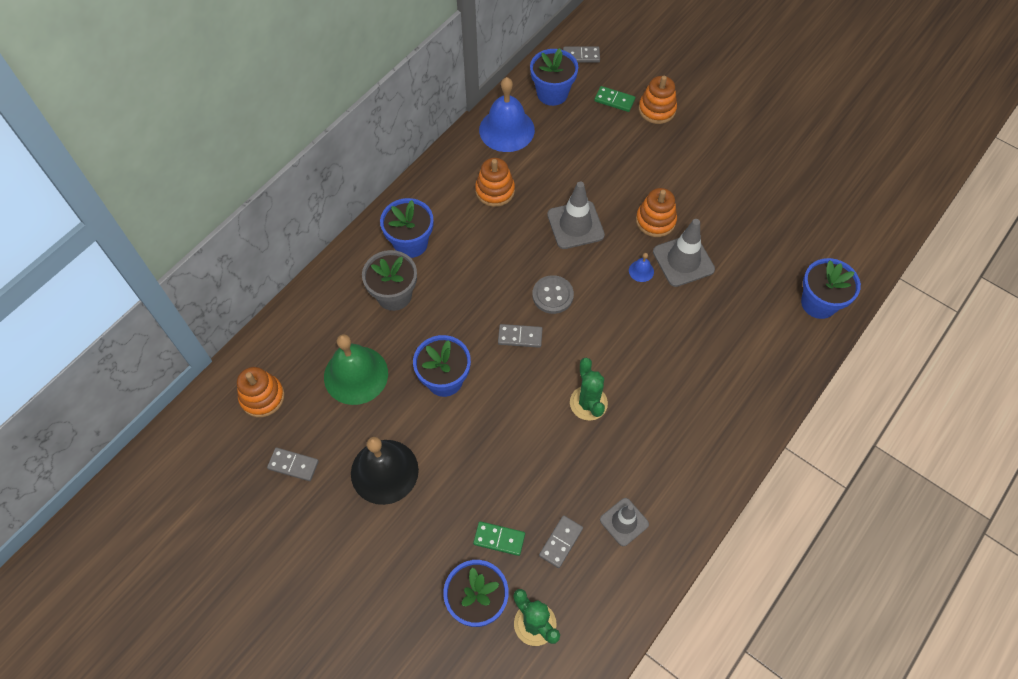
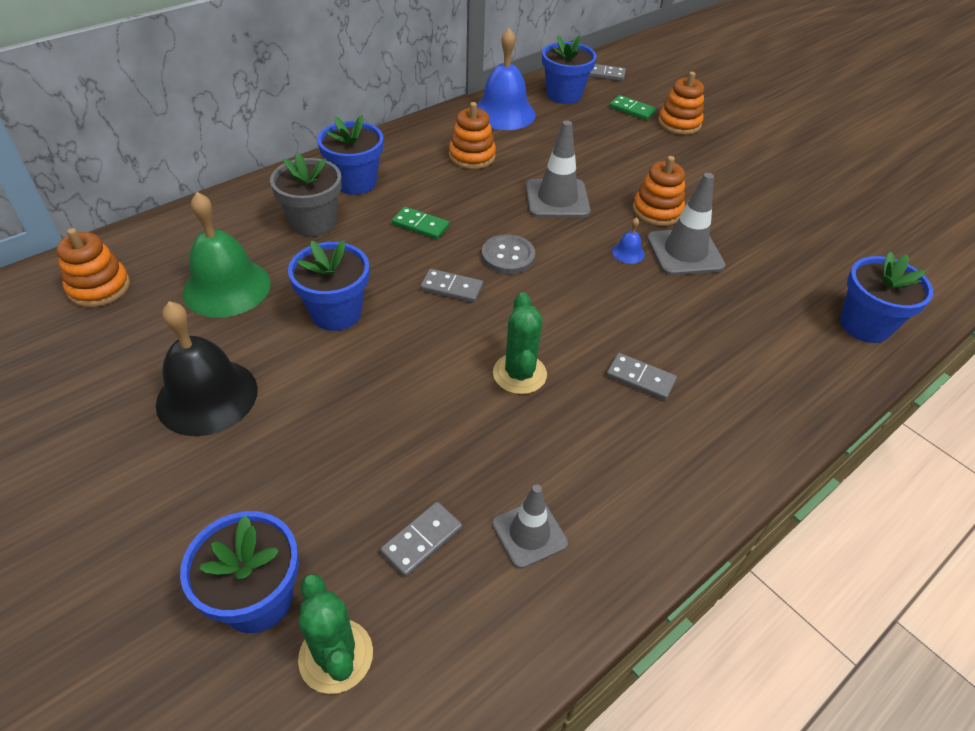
camera: 10 degrees right, 15 degrees down
(293, 465) = (92, 365): grey domino -> grey domino (640, 379)
(499, 539) = (329, 515): green domino -> green domino (420, 225)

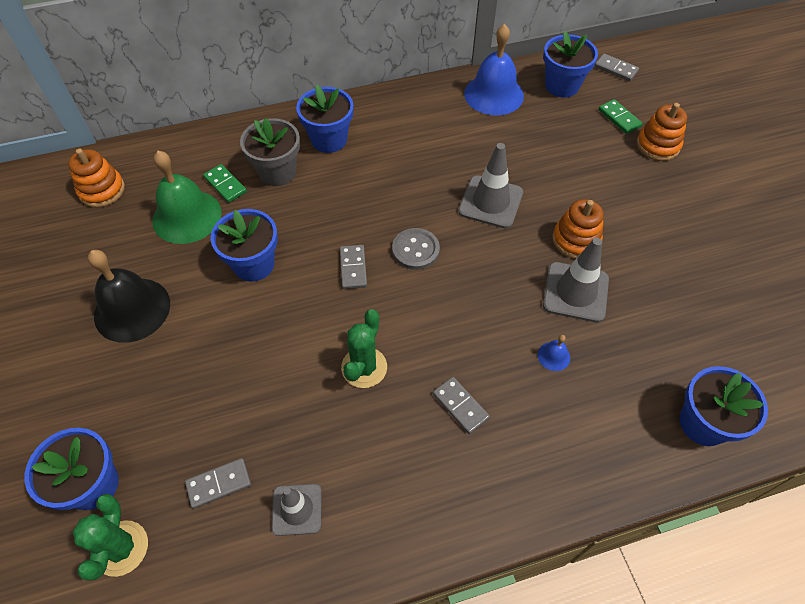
camera: 25 degrees right, 10 degrees up
(420, 225) = (359, 198): green domino -> green domino (225, 185)
(451, 288) = (353, 268): grey domino -> grey domino turned 45 degrees clockwise
(472, 156) = (440, 136): orange stacking toy -> none
(628, 253) = (522, 277): blue bell -> blue bell (553, 356)

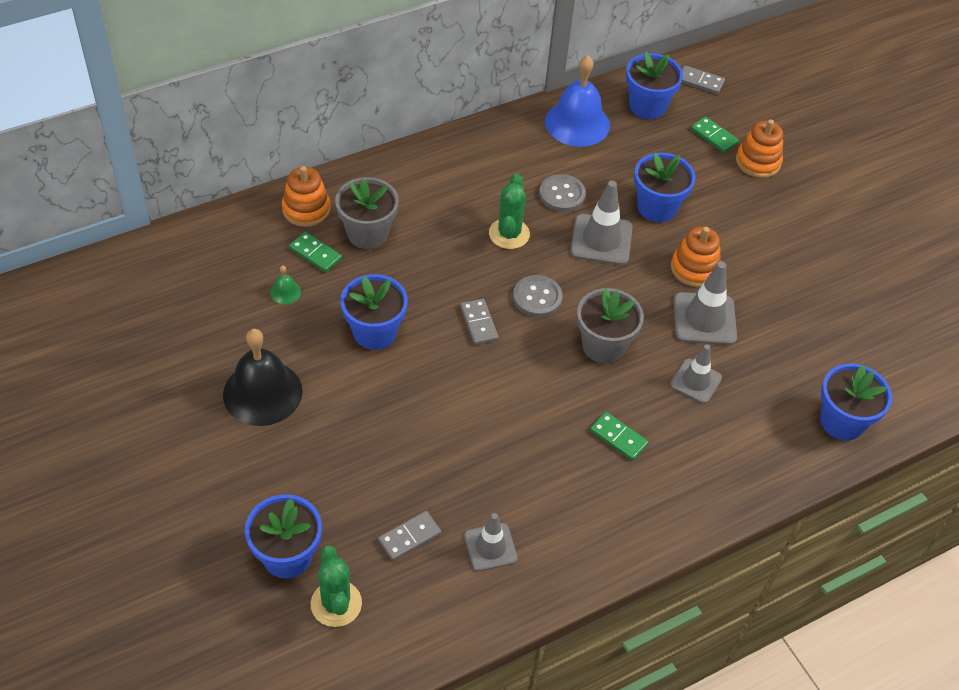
camera: 15 degrees left, 5 degrees down
(102, 190) = (180, 275): orange stacking toy -> orange stacking toy (306, 209)
(187, 216) = (285, 292): green bell -> green bell, size x0.42
(329, 139) = (413, 192): blue flower pot -> blue flower pot (657, 207)
(364, 367) = (517, 416): green cactus -> green cactus (509, 234)
(460, 406) = (618, 438): grey domino -> green domino
(464, 156) = (562, 194): none -> grey button
(468, 306) = (603, 346): none -> grey flower pot
(553, 356) = (695, 381): blue bell -> grey traffic cone

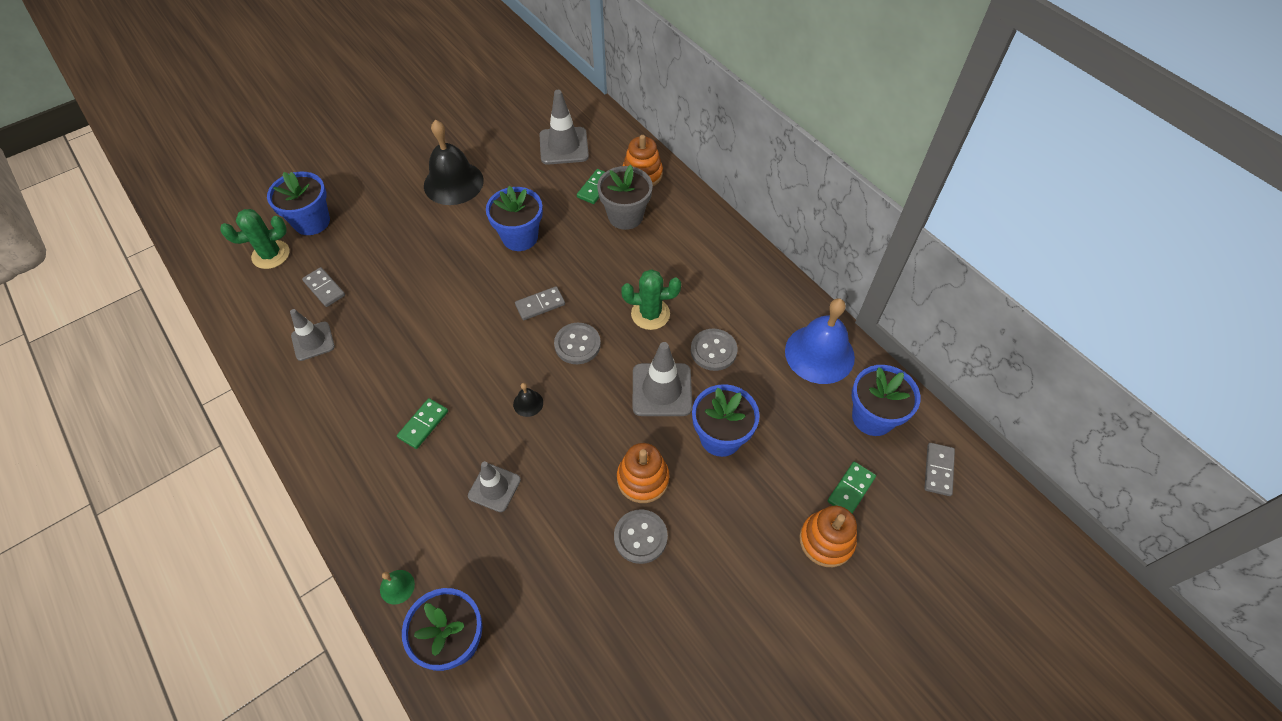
camera: 85 degrees right, 5 degrees up
(285, 292) = (552, 177): green bell -> green bell (397, 586)
(603, 346) = (528, 403): grey flower pot -> black bell
(704, 319) = (575, 492): grey traffic cone -> grey traffic cone (564, 146)
(750, 279) = (640, 537): none -> grey button

